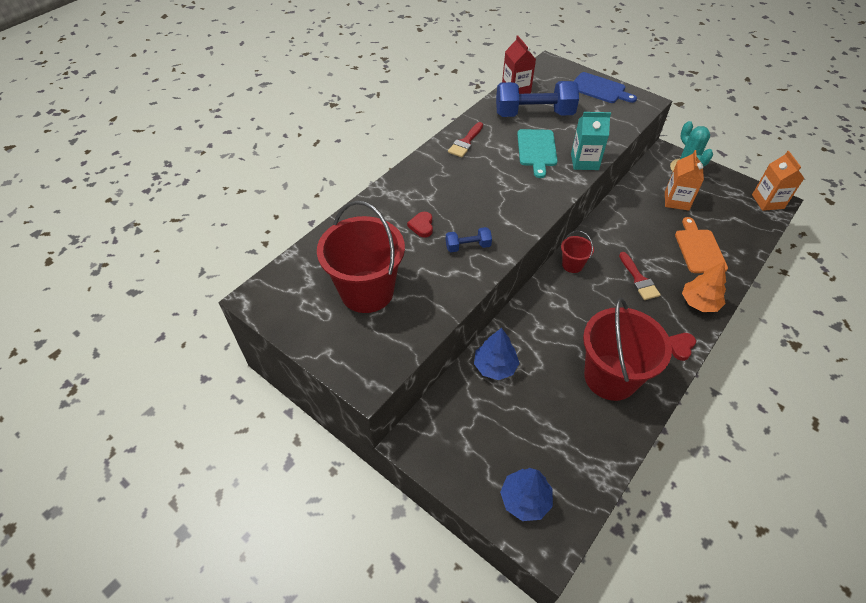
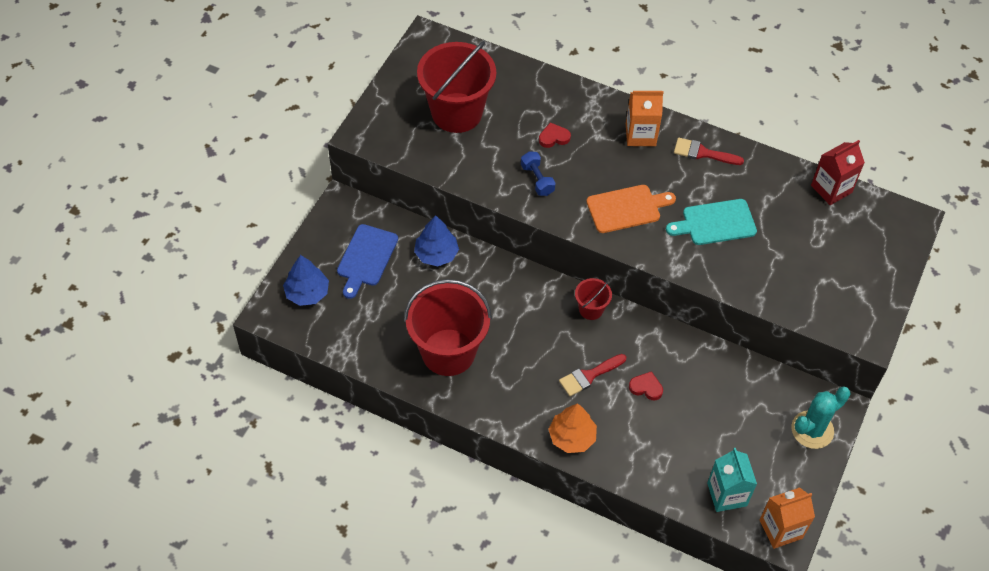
camera: 75 degrees right, 5 degrees up
(534, 114) = (786, 213): blue dumbbell -> none
(584, 162) = (711, 272): turquoise carton -> turquoise carton (727, 494)
(600, 89) = (875, 281): blue cutting board -> blue cutting board (366, 258)
(676, 201) = (741, 418): orange carton -> orange carton (640, 135)
(680, 347) = (503, 416): red heart -> red heart (646, 387)
(699, 249) = (660, 440): orange cutting board -> orange cutting board (626, 208)

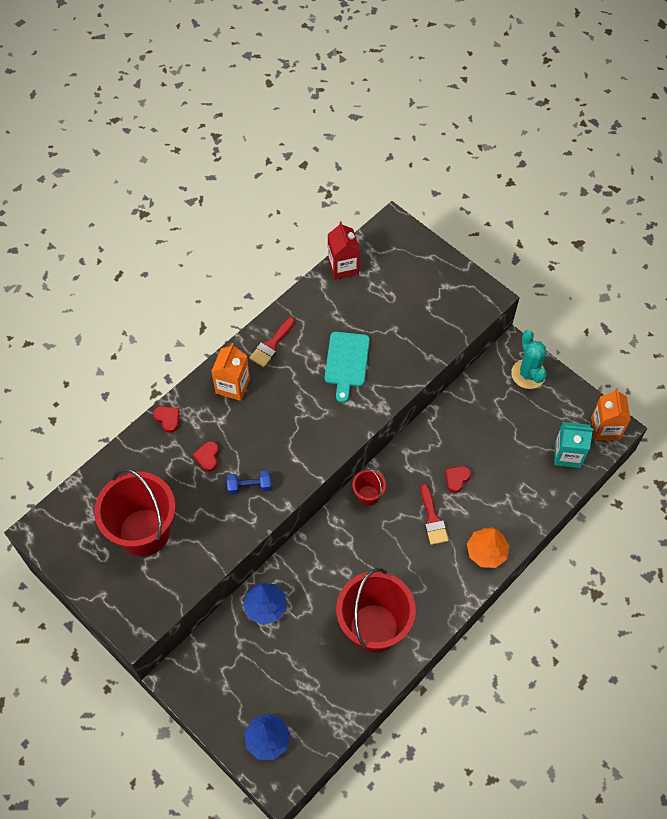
camera: 70 degrees left, 5 degrees up
(366, 258) = (247, 672): blue cutting board -> none
(580, 95) = (168, 419): none -> red heart
(626, 208) = (307, 424): orange cutting board -> none

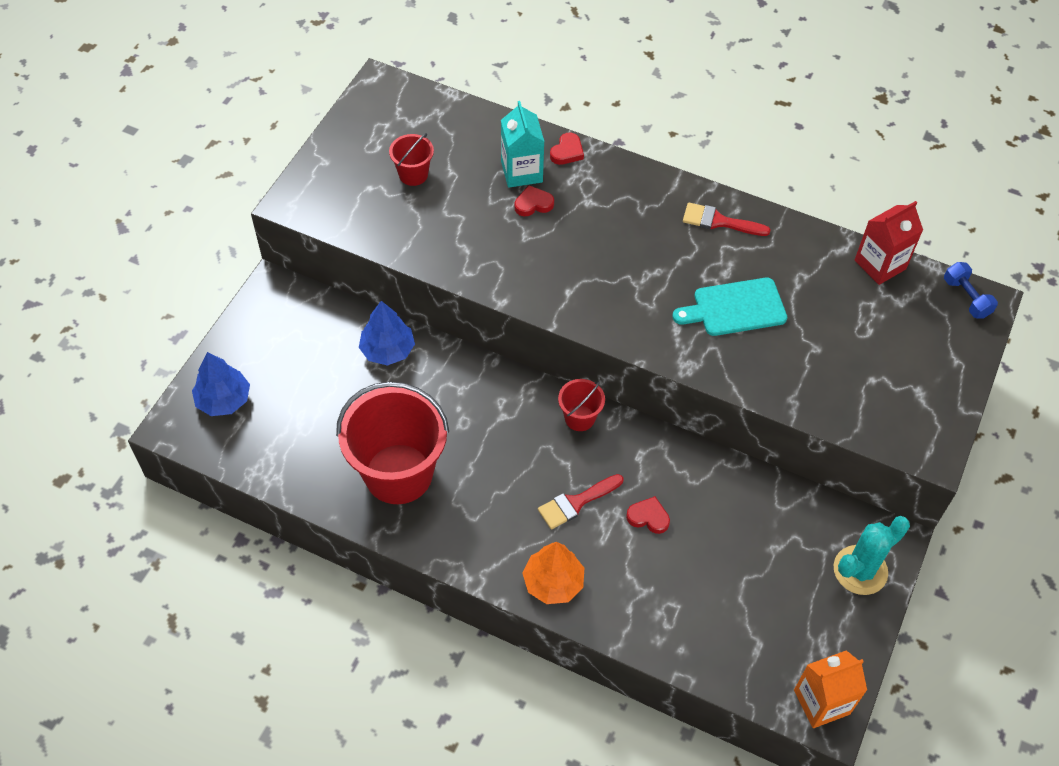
camera: 70 degrees right, 5 degrees down
(144, 532) = (413, 174): red bucket -> red bucket, size x0.46
(232, 386) = (641, 200): orange carton -> none
(249, 486) = (511, 256): blue dumbbell -> blue dumbbell (966, 298)
(567, 454) = (751, 656): turquoise carton -> turquoise carton (521, 172)

